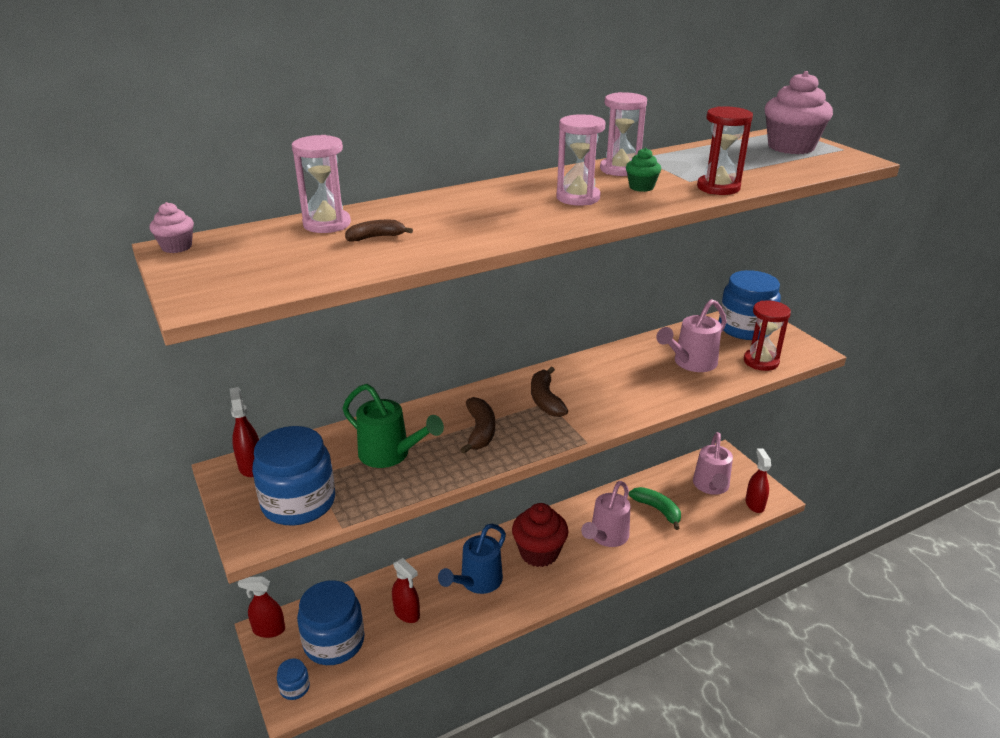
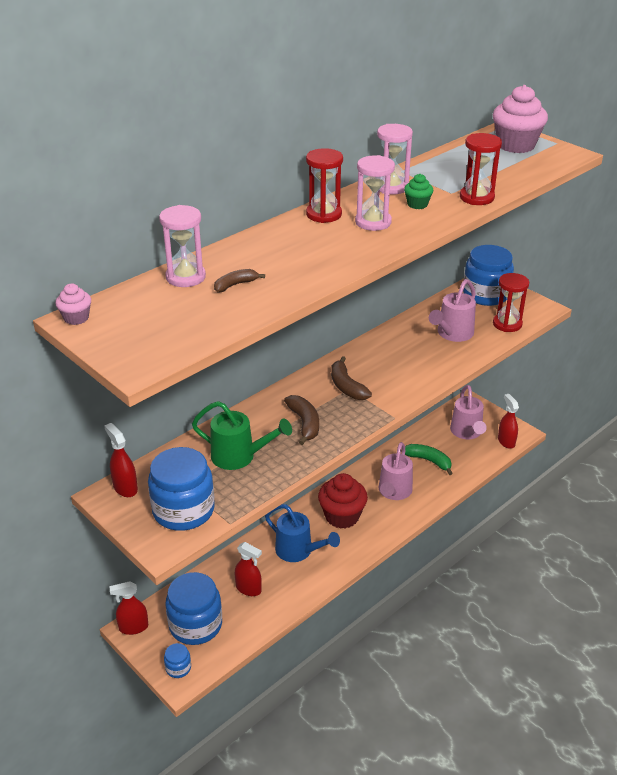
camera: 15 degrees left, 5 degrees up
(477, 582) = (298, 551): blue watering can -> blue watering can turned 75 degrees counterclockwise
(525, 185) = (324, 214): none -> red hourglass

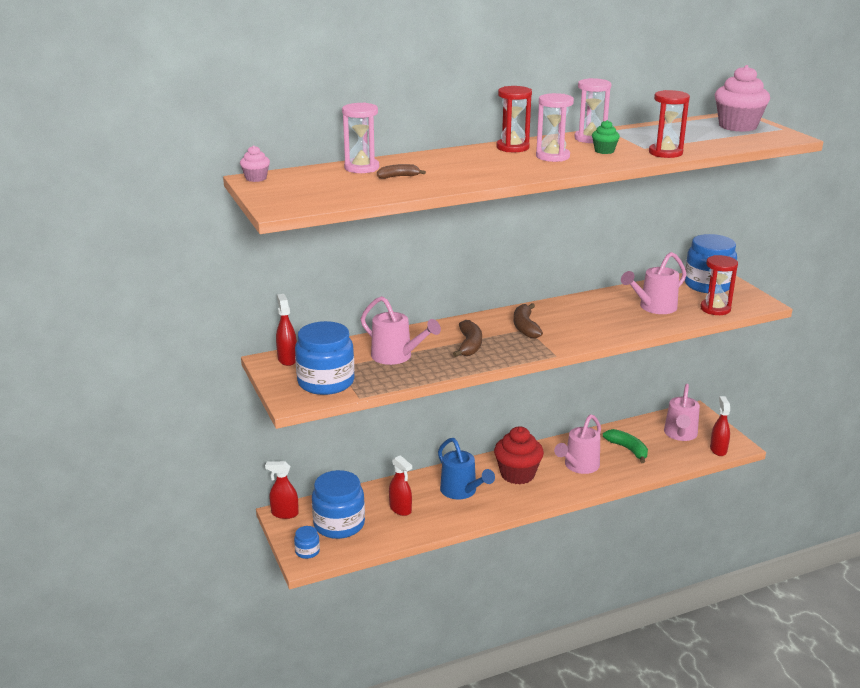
camera: 20 degrees right, 10 degrees down
(239, 456) = (396, 357): green watering can -> pink watering can

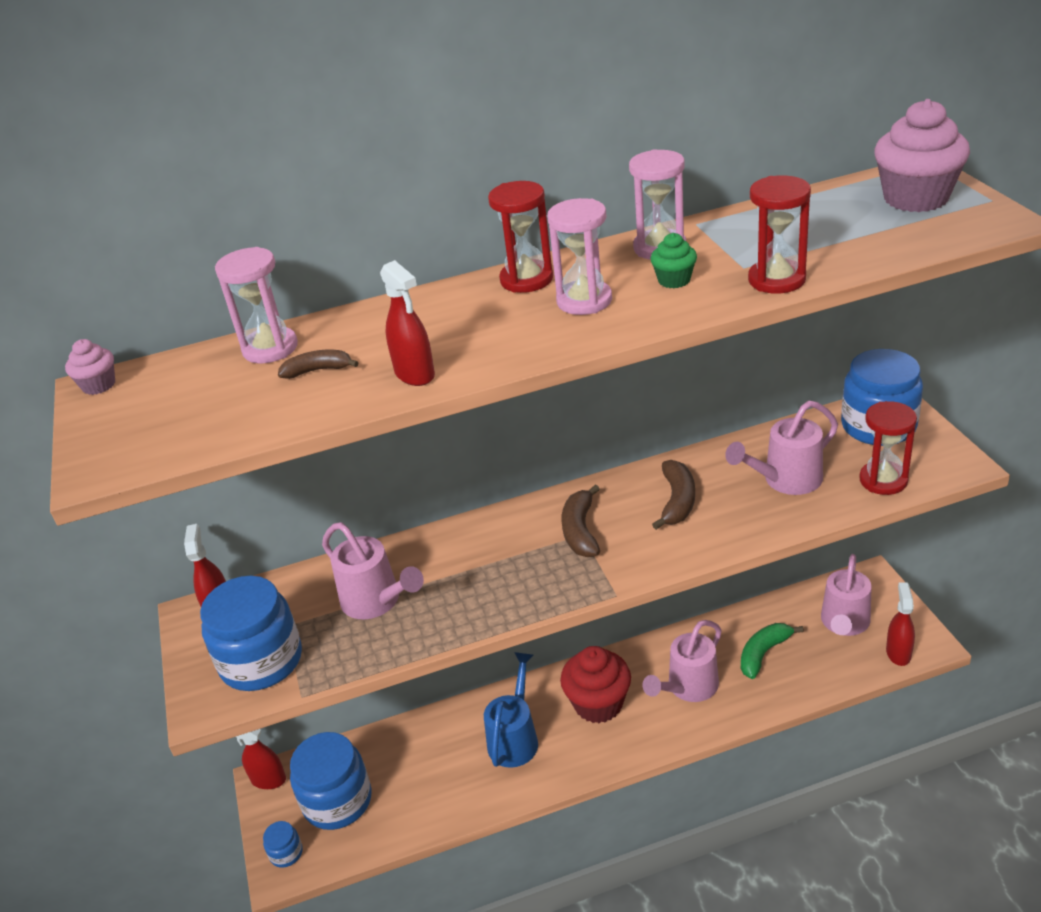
camera: 10 degrees right, 10 degrees up
(400, 509) = (425, 772): red spray bottle -> red spray bottle (415, 374)
(462, 491) = (515, 738): blue watering can -> blue watering can turned 135 degrees counterclockwise
(469, 345) = (489, 573): brown banana -> brown banana (677, 501)
(628, 449) = (763, 653): green banana -> green banana turned 105 degrees counterclockwise

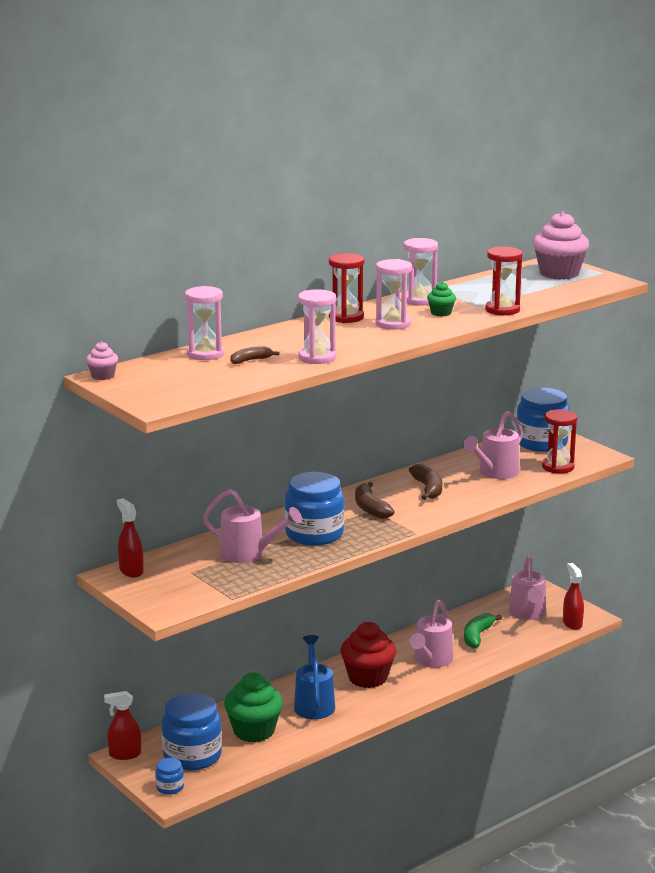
camera: 25 degrees left, 15 degrees down
(261, 661) = (187, 588): blue jar -> blue jar (314, 534)
(415, 374) = (317, 358): red spray bottle -> pink hourglass
(425, 772) = (254, 731): none -> green cupcake

